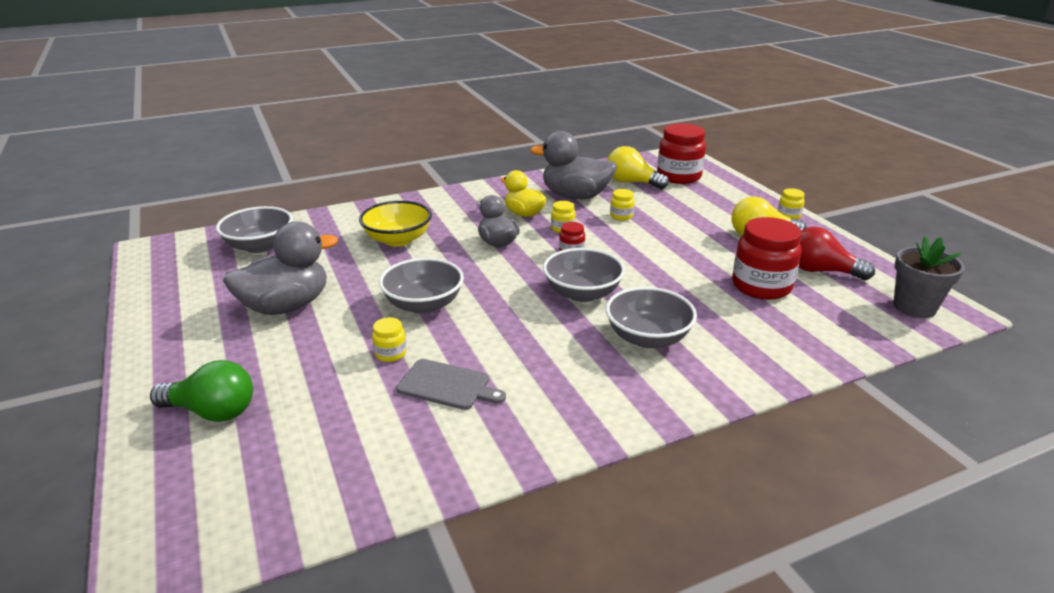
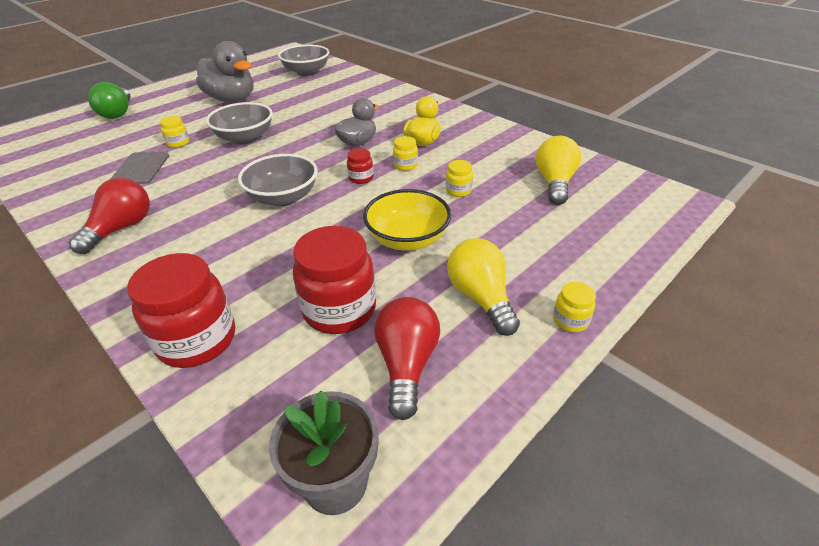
camera: 70 degrees right, 10 degrees up
(398, 239) = (340, 106): yellow bowl -> yellow bowl (407, 239)
(575, 196) = (484, 158): grey duck -> none
(588, 396) = (121, 228): none -> red light bulb
(648, 338) = (212, 244): grey bowl -> none
(679, 176) = (608, 211): red jar -> red jar (197, 340)

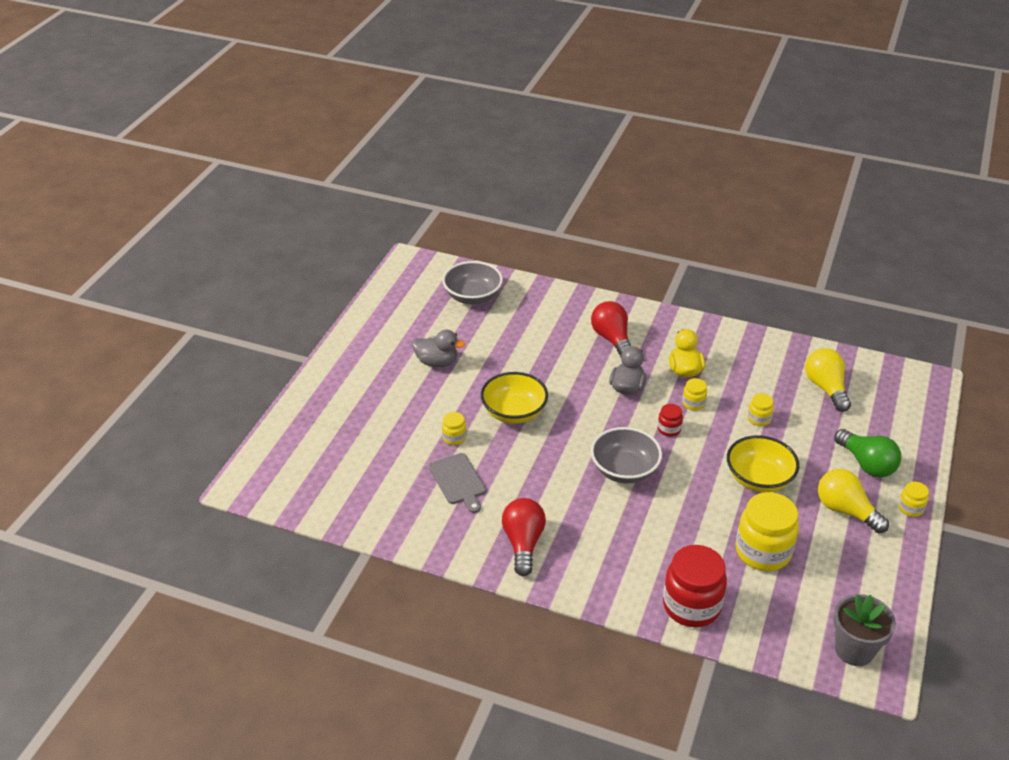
camera: 25 degrees left, 0 degrees up
(118, 113) = (333, 416): green light bulb -> green light bulb (866, 464)
(231, 99) = (437, 362): grey duck -> grey duck, size x0.62
(245, 138) = (514, 412): grey bowl -> yellow bowl
(339, 309) = (763, 551): red jar -> yellow jar
(407, 364) = (837, 573): red light bulb -> red light bulb (612, 339)

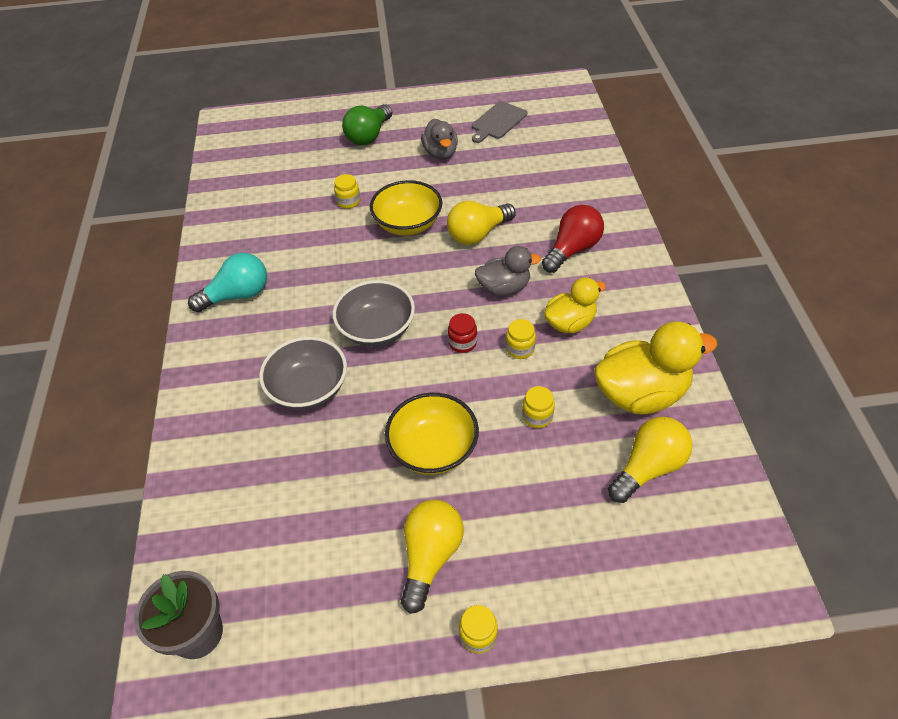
camera: 65 degrees right, 10 degrees up
(458, 481) = (295, 225): grey cutting board -> grey cutting board (498, 122)
(473, 297) = (551, 137): grey bowl -> grey bowl (309, 389)
(523, 543) = (237, 295): red light bulb -> turquoise light bulb
(557, 379) = (478, 234): none -> yellow light bulb
(691, 606) = (208, 450): red jar -> none
(763, 551) = (316, 490): yellow jar -> none
(767, 366) = (641, 394): none -> yellow duck
(866, 464) = (532, 556): green light bulb -> green light bulb (369, 136)

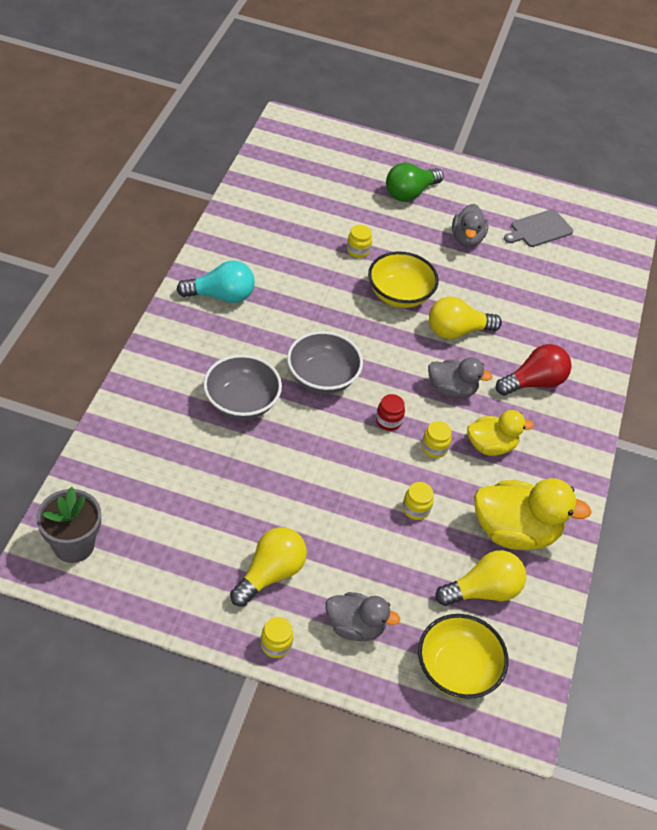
camera: 15 degrees right, 0 degrees up
(433, 449) = (316, 495): yellow bowl -> yellow bowl (457, 669)
(548, 570) = (355, 626): none -> grey duck

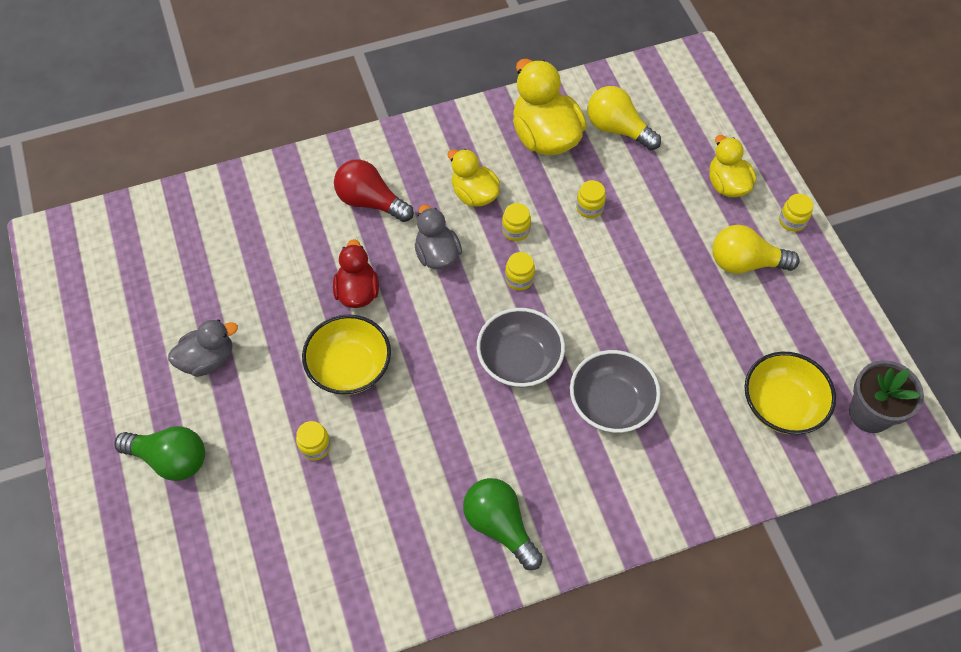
camera: 120 degrees left, 10 degrees up
(221, 296) = (500, 526): turquoise light bulb -> green light bulb
(355, 626) = (727, 184): grey duck -> yellow duck
(388, 421) = (519, 279): red jar -> yellow jar
(457, 331) = (357, 292): yellow light bulb -> red duck
(457, 669) = (694, 111): yellow bowl -> yellow bowl (781, 405)
(539, 229) = (136, 304): grey cutting board -> none

